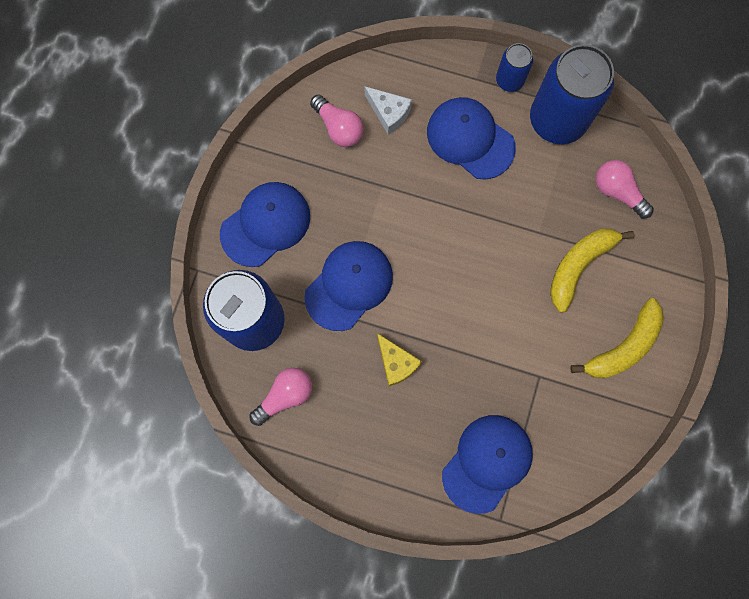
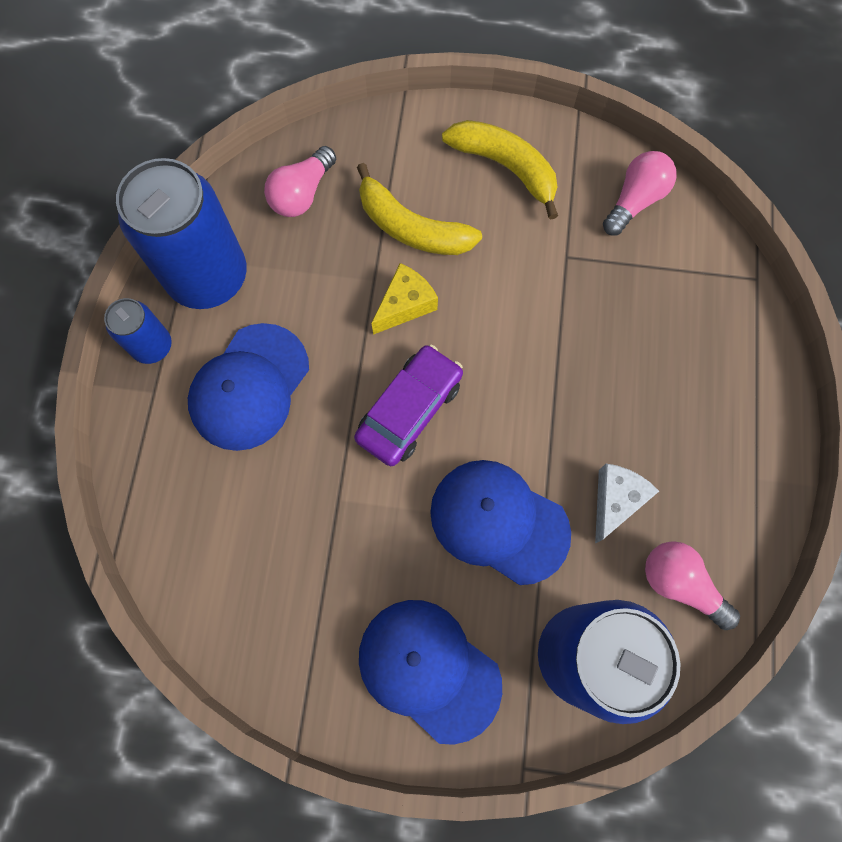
camera: 100 degrees left, 5 degrees down
(338, 128) = (253, 583): pink light bulb -> pink light bulb (635, 201)
(389, 113) = (221, 510): white cheese -> white cheese (615, 501)
(396, 363) = (594, 436): yellow cheese -> yellow cheese (405, 305)
(436, 241) = (409, 410): none -> purple car
(487, 463) = (692, 303): blue cap -> none

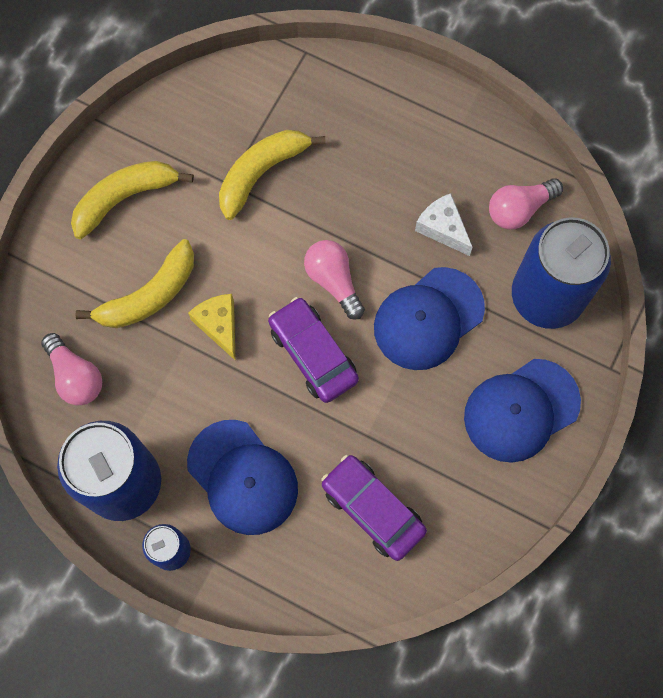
camera: 70 degrees left, 0 degrees up
(256, 535) = (373, 509): none -> purple car
(593, 285) = (261, 173): none -> yellow banana
(635, 201) = (200, 111): pink light bulb -> pink light bulb (333, 281)

